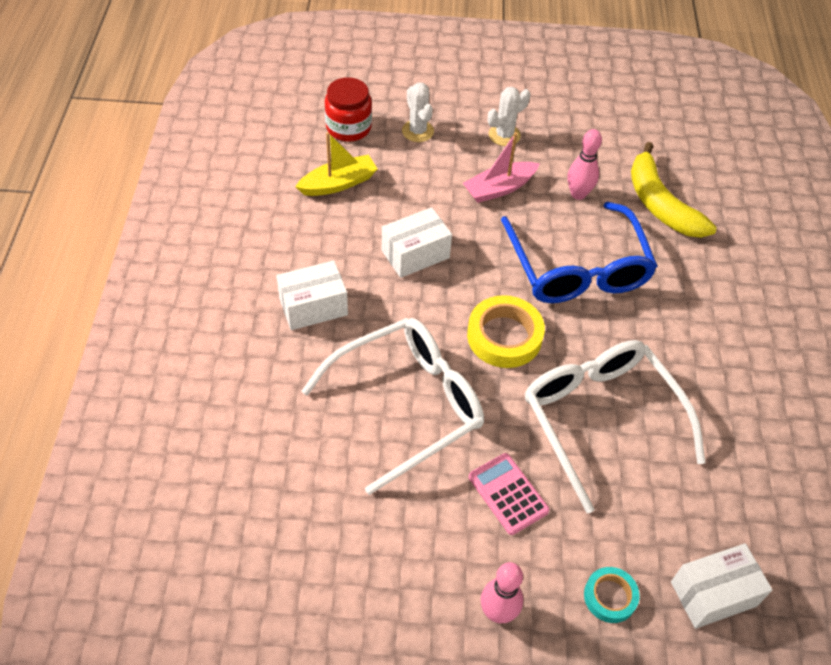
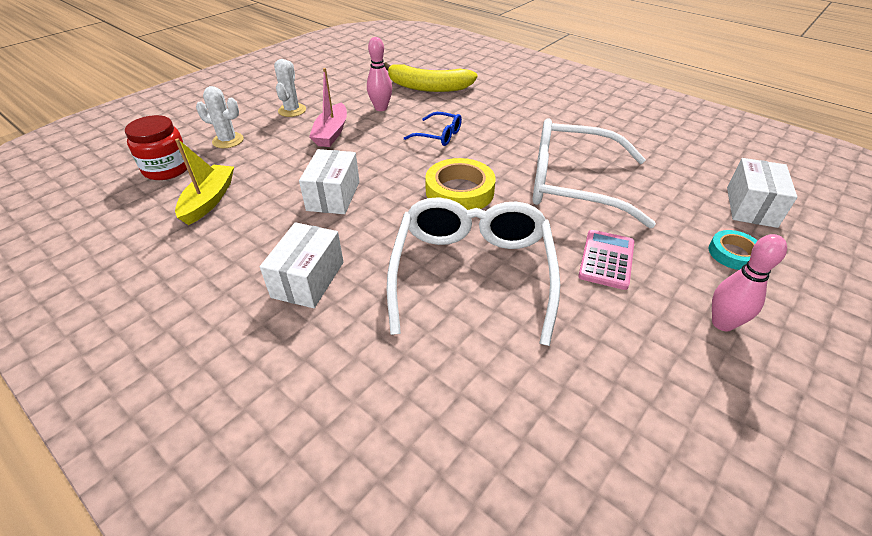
camera: 50 degrees left, 10 degrees down
(508, 494) = (606, 259): pink calculator -> pink calculator turned 105 degrees clockwise
(577, 269) = (439, 135): blue glasses -> blue glasses, size x0.45

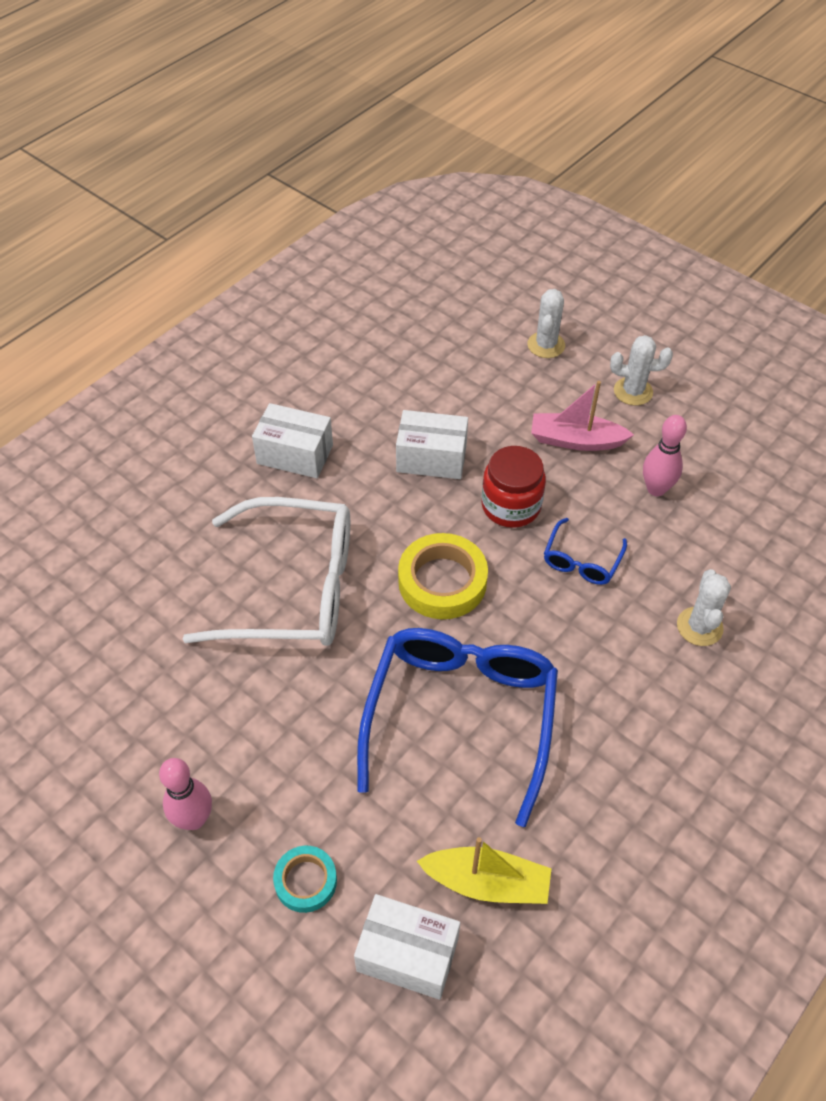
camera: 90 degrees right, 10 degrees up
(167, 169) = (481, 310): red jar -> red jar (511, 506)
(209, 200) = (422, 357): yellow boat -> yellow boat (487, 882)
(428, 87) = (741, 546): yellow banana -> none
(485, 102) = (699, 627): none -> white cactus
(572, 184) = (461, 715): white glasses -> blue glasses
(606, 259) = (304, 724): pink calculator -> none

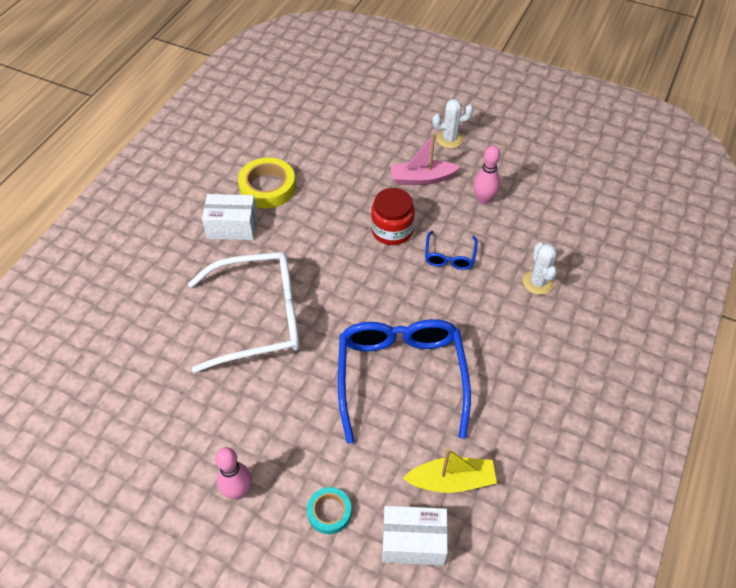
camera: 15 degrees left, 0 degrees up
(431, 458) = (328, 210): white box -> none
(442, 581) = (361, 290): yellow tape -> yellow tape (267, 187)
(546, 345) = (383, 119): white cactus -> none

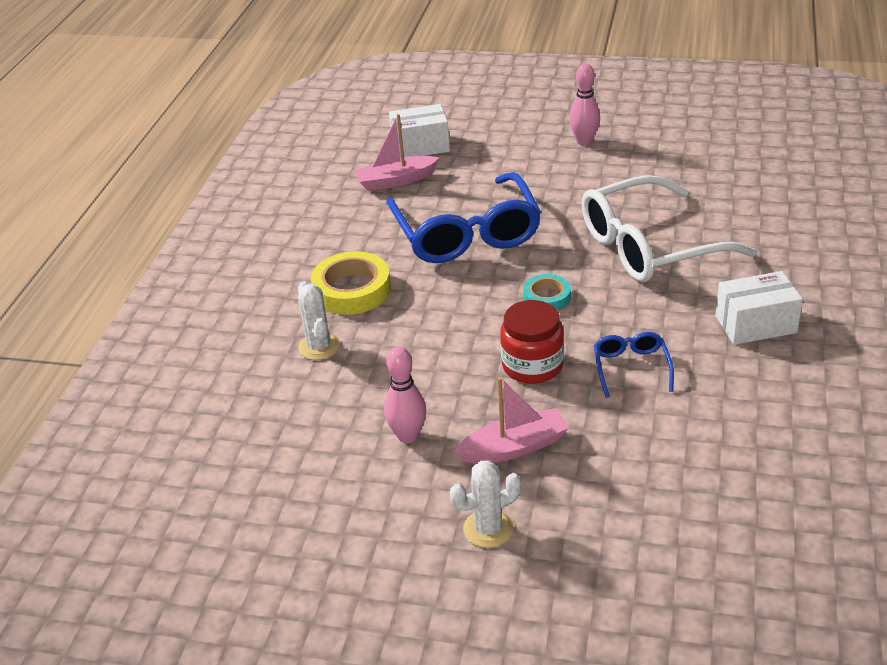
camera: 170 degrees right, 15 degrees down
(267, 187) = (746, 383): yellow tape -> yellow tape (352, 290)
(329, 512) = (498, 146): turquoise tape -> turquoise tape (547, 297)
(449, 257) = (442, 351): blue glasses -> blue glasses (631, 367)
(451, 481) = (395, 181): yellow boat -> pink boat

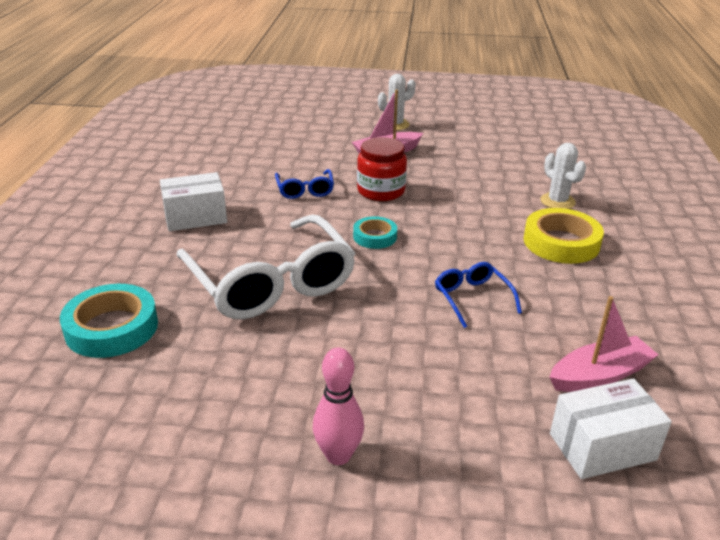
camera: 170 degrees right, 5 degrees down
(408, 436) = (459, 157): pink bowling pin -> none
(466, 234) = (472, 298): blue glasses -> blue glasses, size x0.45
(648, 247) = (271, 283): white glasses -> white glasses turned 90 degrees clockwise
(774, 209) = (112, 328): none -> turquoise tape

